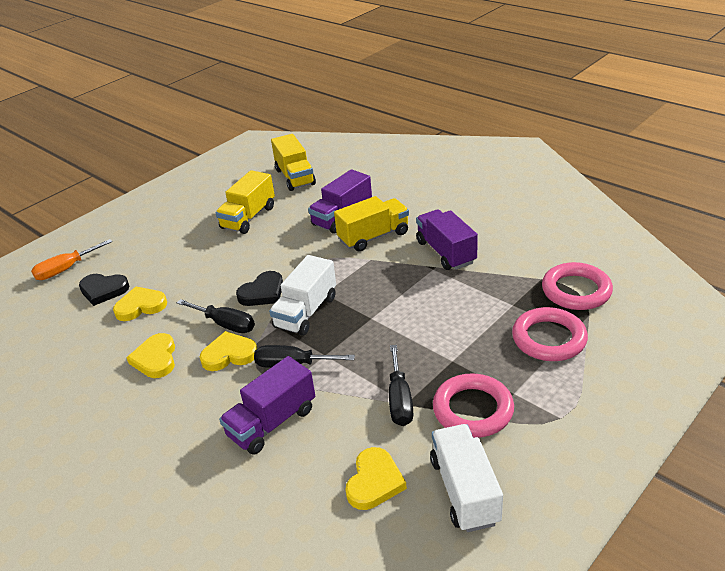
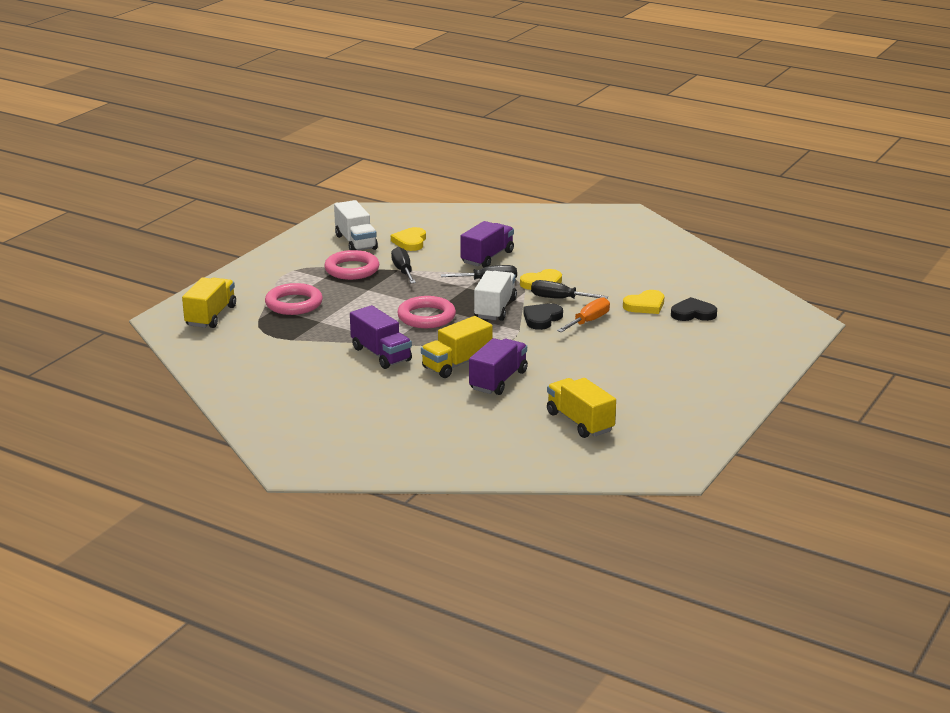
camera: 165 degrees right, 10 degrees down
(66, 269) = (751, 326): orange screwdriver -> orange screwdriver (588, 321)
(155, 359) = (599, 279): yellow heart -> none
(248, 217) = (603, 376): yellow truck -> yellow truck (211, 316)
(576, 291) = (264, 332): pink ring -> pink ring (426, 317)

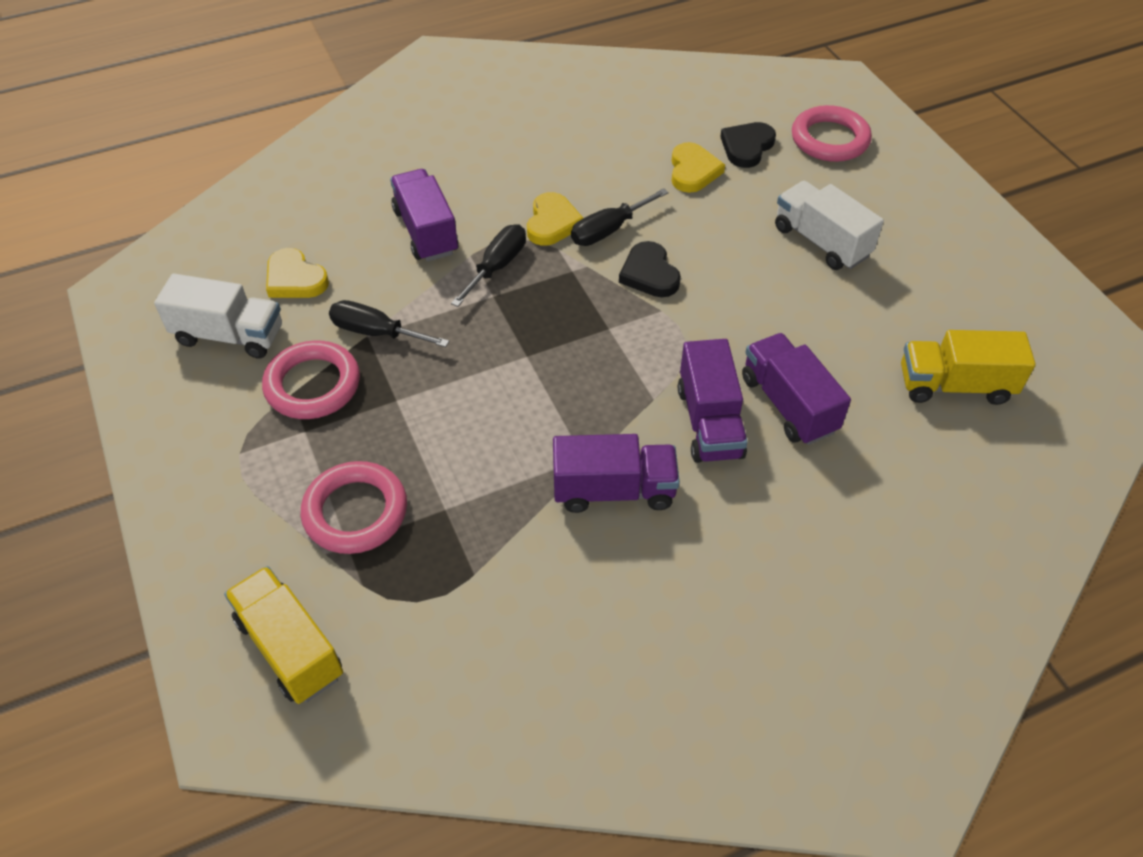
camera: 55 degrees left, 25 degrees up
(426, 317) = (542, 381): pink ring -> pink ring (829, 139)
(457, 364) = (709, 422): yellow truck -> purple truck
(495, 309) = (582, 301): white truck -> white truck (821, 242)
(588, 321) = (693, 237): orange screwdriver -> none

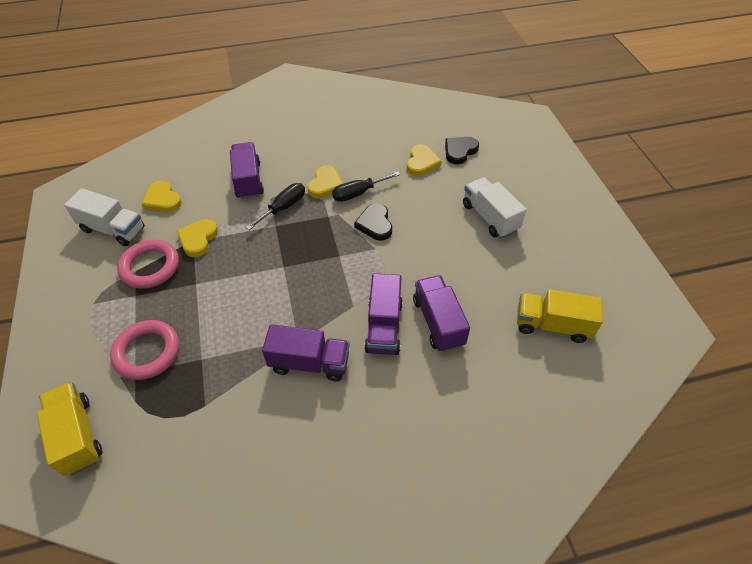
camera: 10 degrees right, 0 degrees up
(376, 332) = (198, 239): black screwdriver -> yellow heart
(829, 139) = (513, 152): pink ring -> none

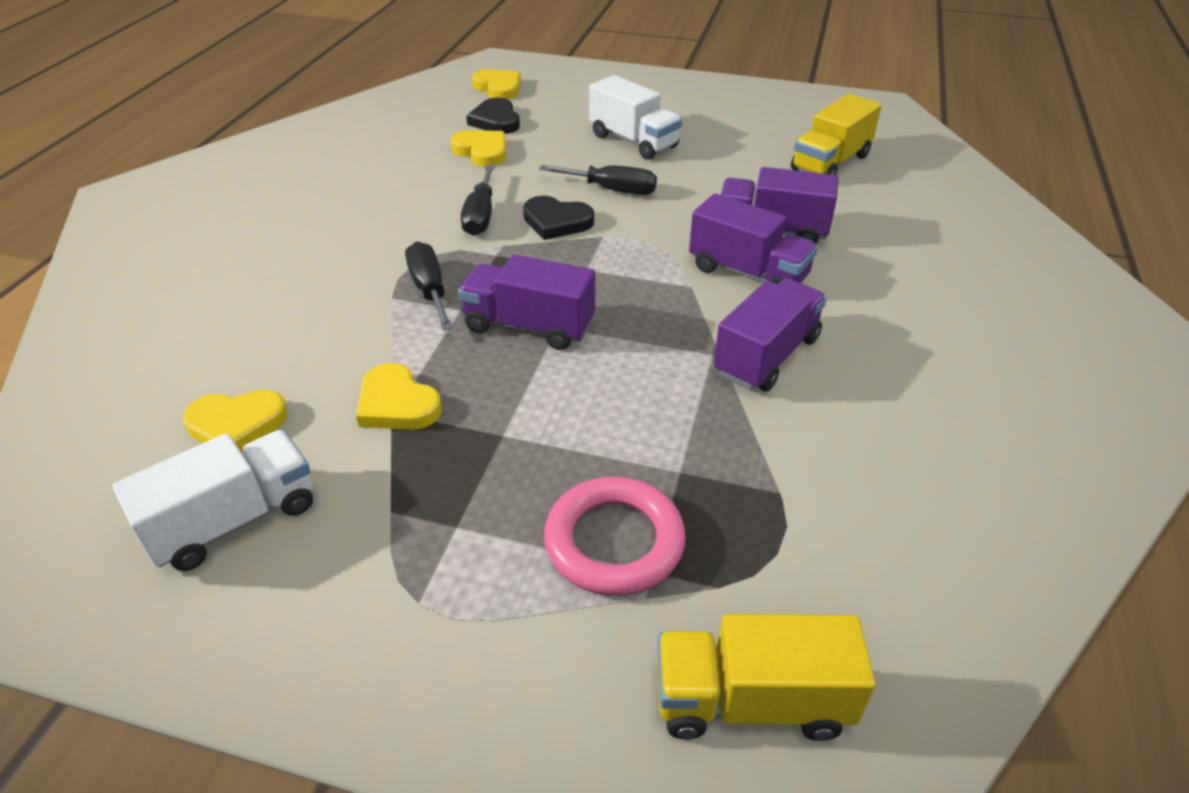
camera: 60 degrees left, 10 degrees down
(150, 267) = (402, 487): pink ring -> none
(248, 180) = (321, 307): purple truck -> purple truck (529, 326)
(325, 184) = (427, 237): yellow heart -> yellow heart (498, 88)
(425, 232) = (612, 190): none -> black screwdriver
(490, 217) = (633, 141): white truck -> white truck turned 135 degrees counterclockwise

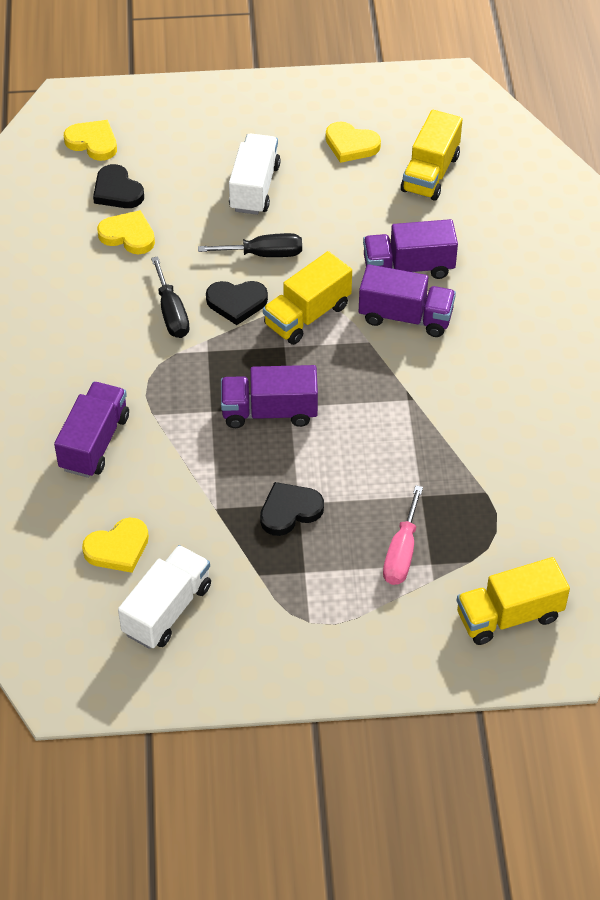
camera: 20 degrees left, 10 degrees up
(397, 404) = (215, 501): yellow heart -> yellow heart (351, 145)
(429, 289) = (177, 399): black screwdriver -> none
(485, 441) = (289, 511): none -> black heart
(614, 541) = (401, 552): pink ring -> pink screwdriver
(630, 248) = (307, 315): none -> yellow truck
(633, 141) = (254, 188): white truck -> white truck turned 105 degrees counterclockwise
(766, 356) = (444, 391): purple truck -> purple truck (94, 442)

